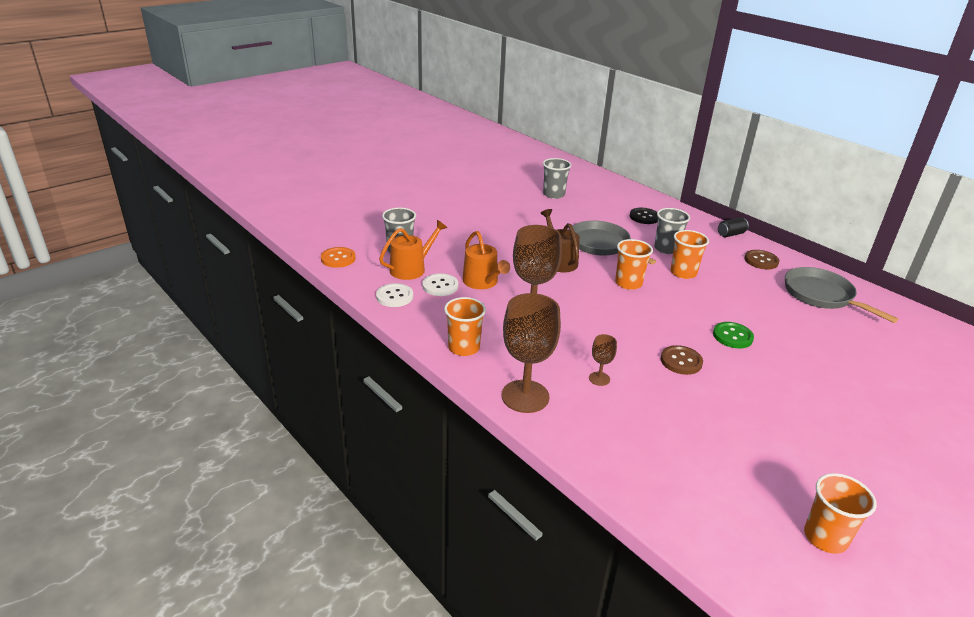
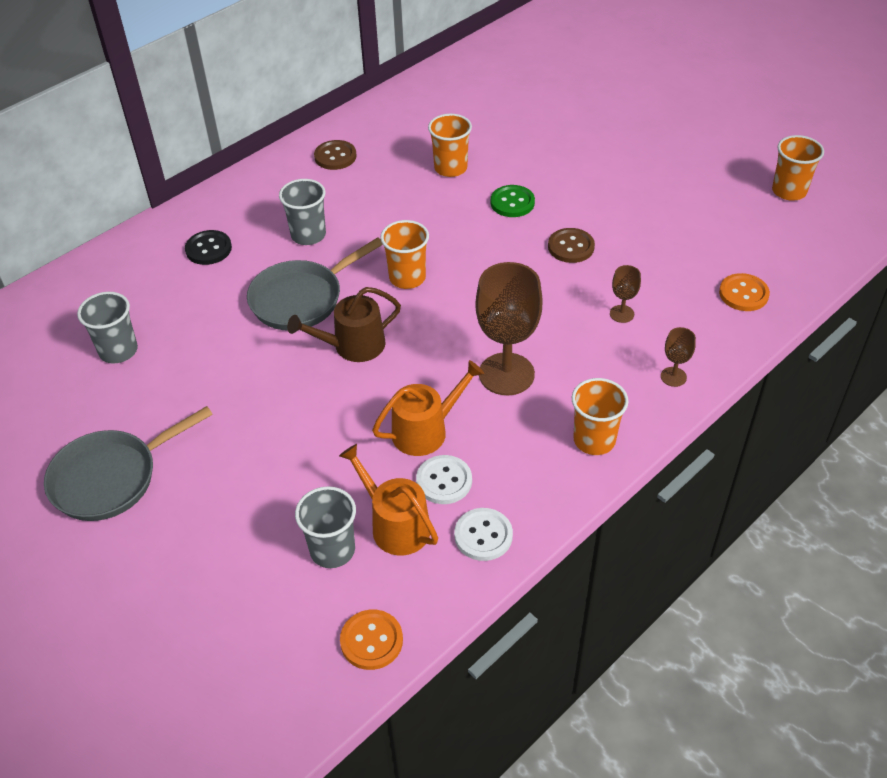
camera: 90 degrees left, 15 degrees up
(525, 396) = (673, 377): brown goblet -> brown goblet, size x0.46
(634, 460) = (743, 294): none -> orange button
(683, 273) = (373, 226): orange cup -> orange cup (450, 168)
(731, 234) = (263, 172): black can -> none
(821, 296) = (414, 125): grey pan -> grey pan (111, 478)

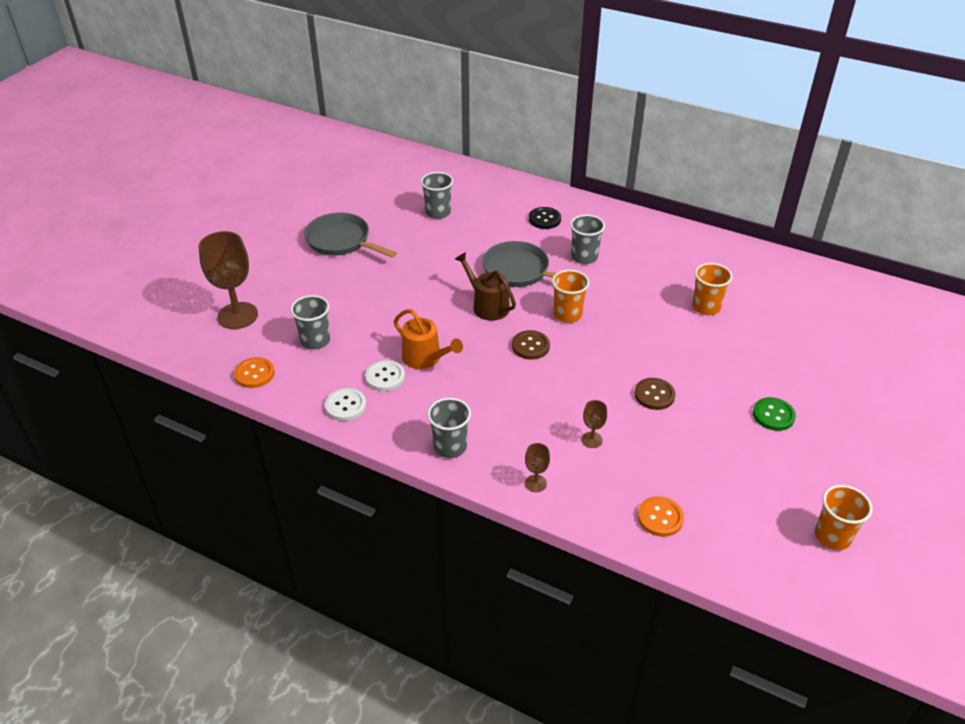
camera: 70 degrees right, 5 degrees down
(335, 156) = (677, 247): brown button -> brown button (530, 346)
(395, 525) = (342, 363): orange watering can -> none
(506, 374) = (495, 386): brown goblet -> brown goblet (237, 316)
(512, 203) = (687, 350): green button -> green button (773, 415)
(594, 440) = (450, 447): orange cup -> grey cup

